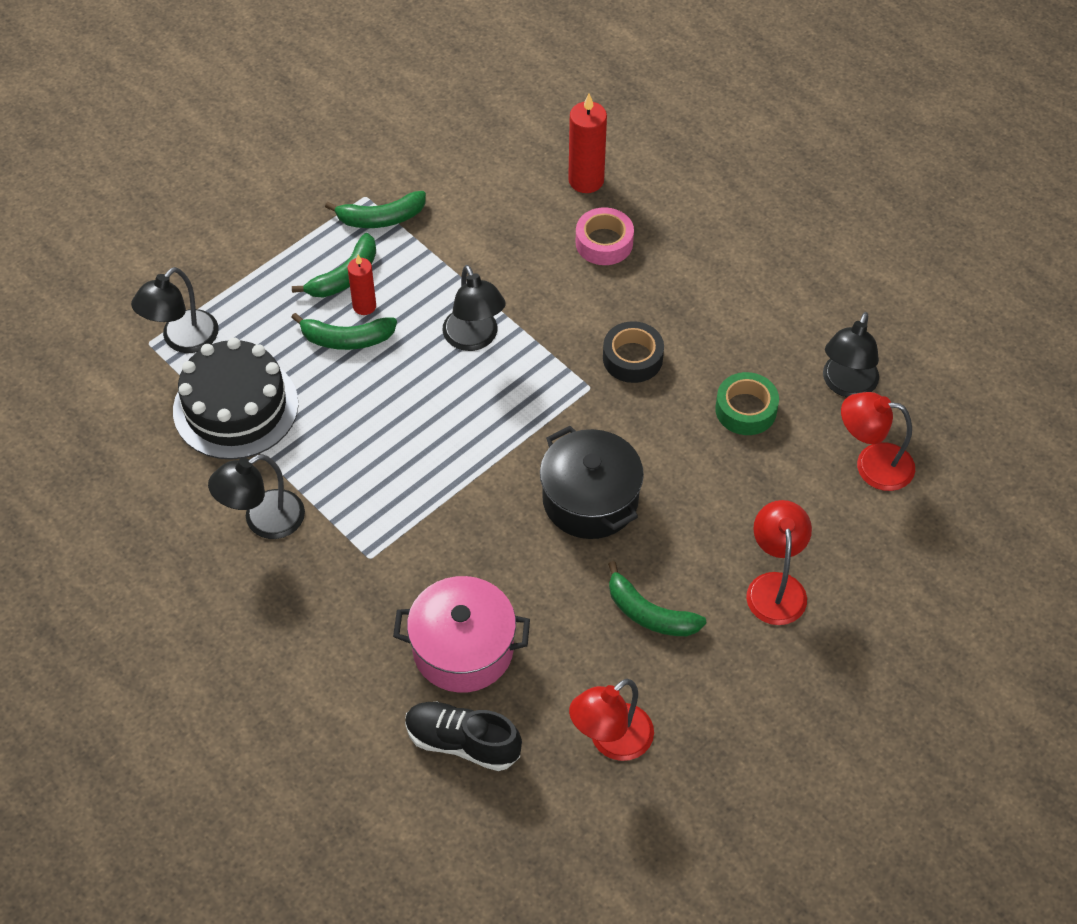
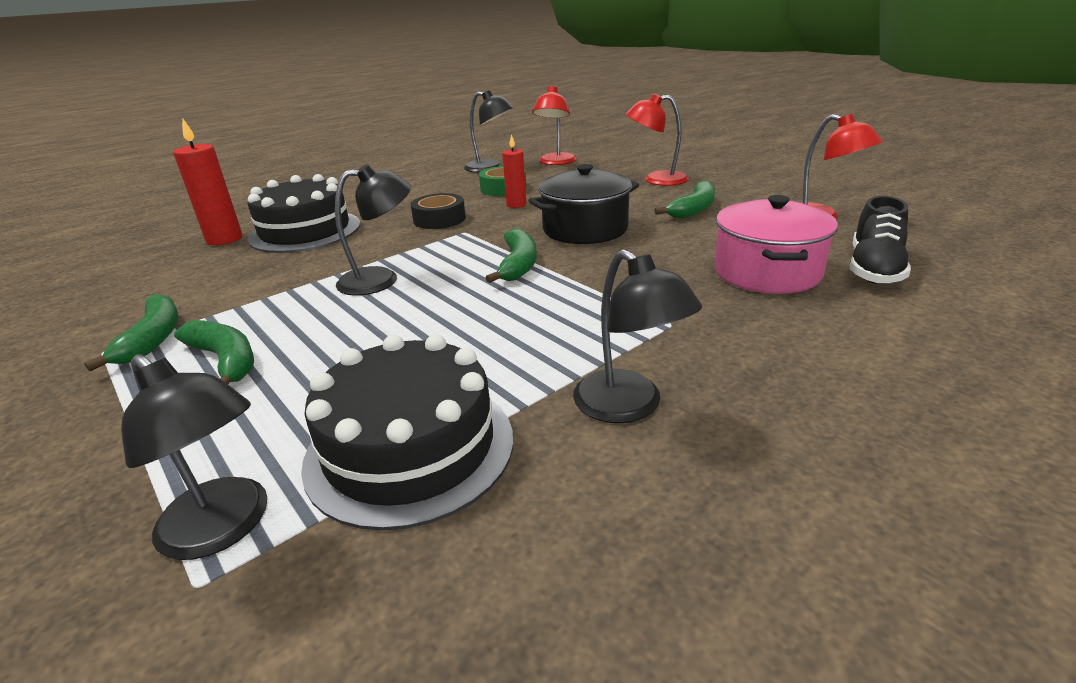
camera: 85 degrees left, 25 degrees down
(346, 339) = (333, 354): green banana -> green banana (518, 265)
(364, 306) = (288, 344): red candle -> red candle (516, 205)
(604, 243) = (305, 231): pink tape -> black cake

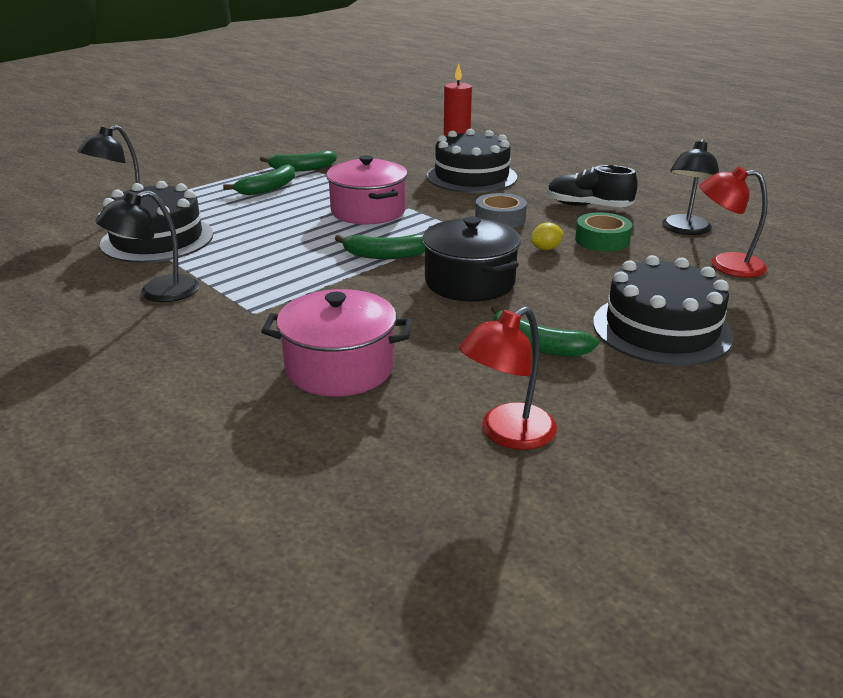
camera: 85 degrees right, 0 degrees up
(381, 280) = (368, 211): black lamp -> pink pot
(439, 219) = (500, 219): black tape -> grey tape
(516, 205) = (546, 248): red candle -> yellow lemon
(656, 180) = (661, 329): red lamp -> black cake
(874, 269) = (330, 435): black shoe -> black shoe (588, 206)

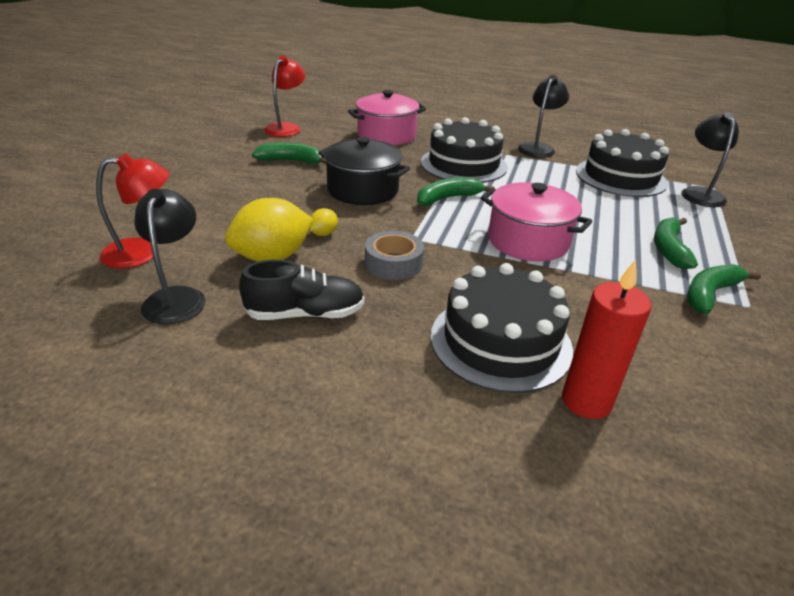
camera: 150 degrees right, 5 degrees up
(602, 240) = (272, 257): green tape -> yellow lemon
(661, 329) = (211, 183): black cake -> black cake (463, 164)

